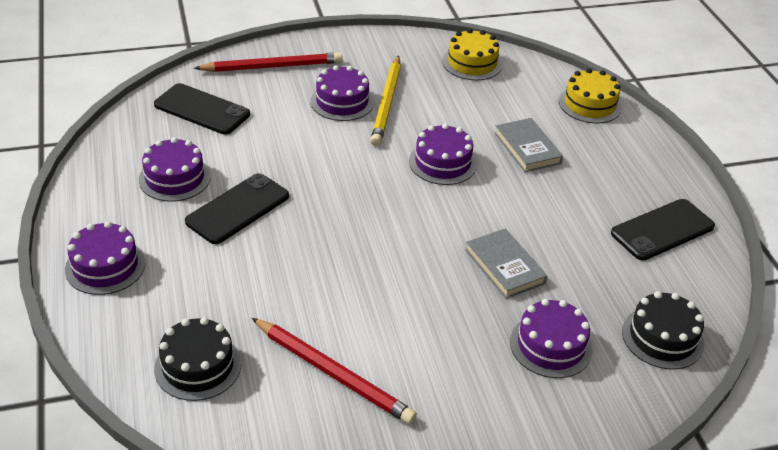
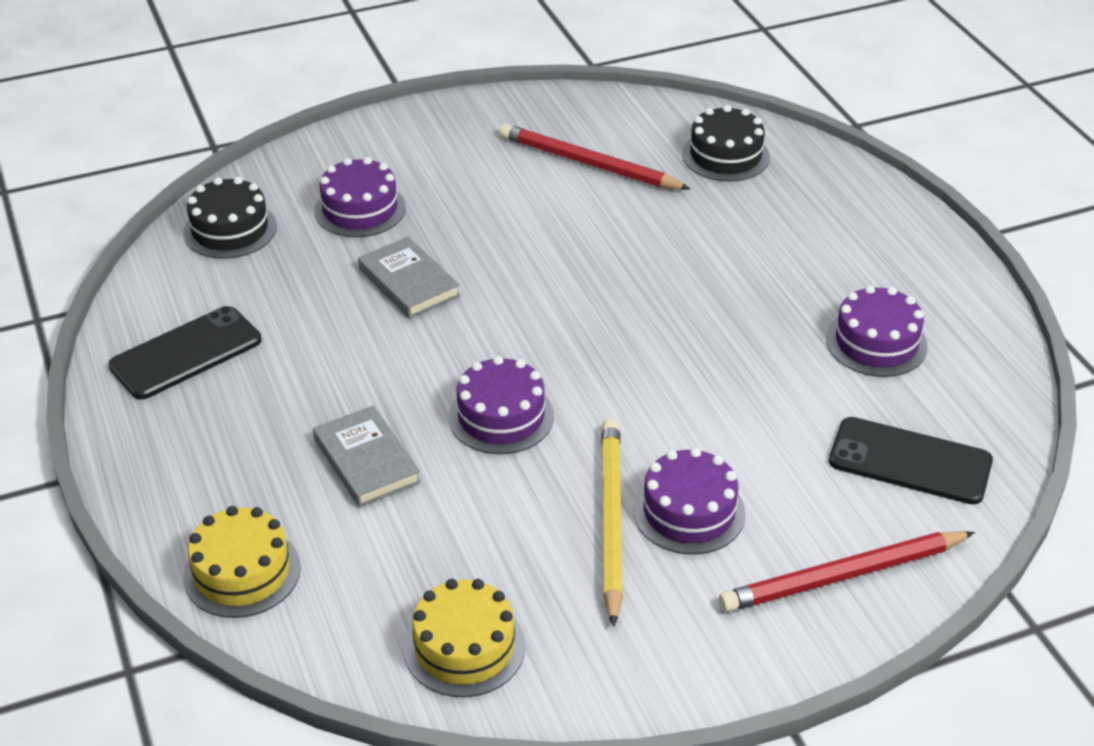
camera: 175 degrees right, 0 degrees up
(105, 266) = (883, 229): purple cake -> none
(237, 209) = (768, 312): black phone -> none

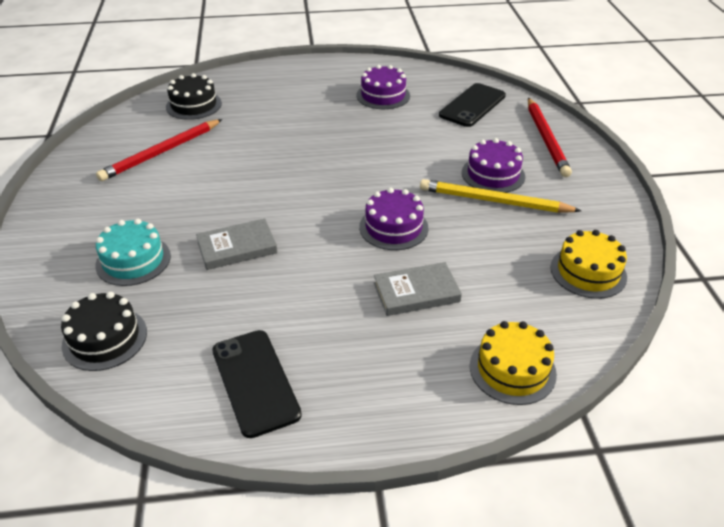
camera: 75 degrees left, 0 degrees up
(360, 209) = (133, 260): purple cake -> turquoise cake

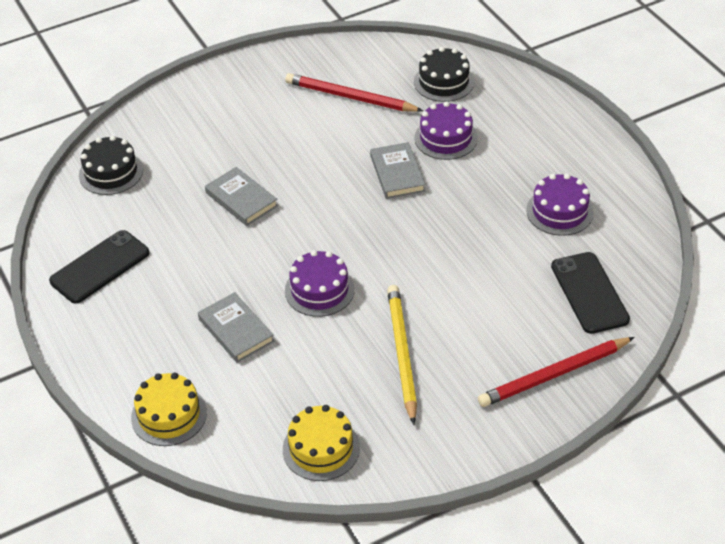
camera: 70 degrees right, 5 degrees up
(133, 260) = (198, 148): turquoise cake -> none
(281, 152) = (397, 173): none -> grey book
(472, 105) = (589, 293): black phone -> black phone turned 60 degrees clockwise
(493, 174) = (451, 342): purple cake -> purple cake (446, 138)

